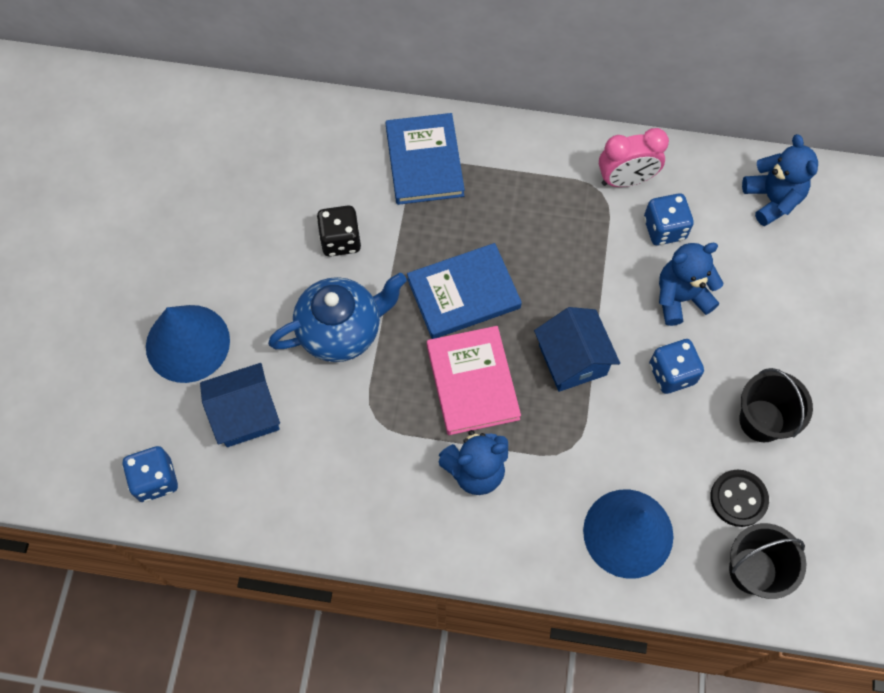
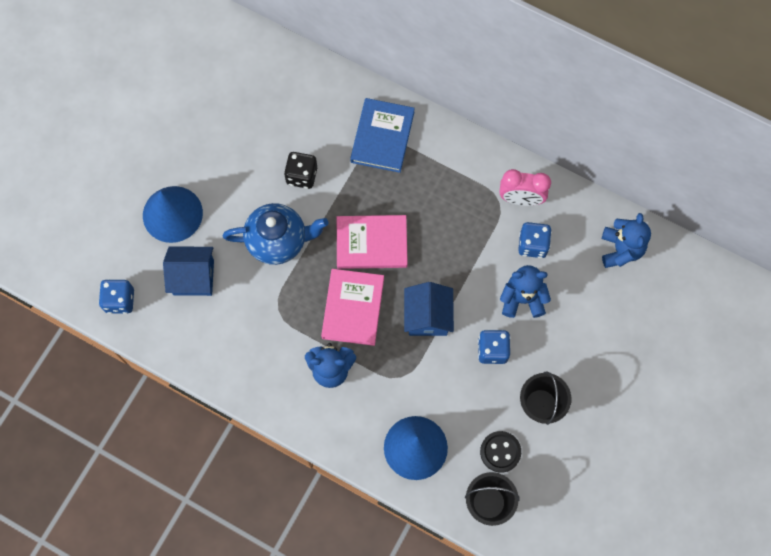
camera: 20 degrees right, 5 degrees up
(463, 294) = (371, 243): blue book -> pink book

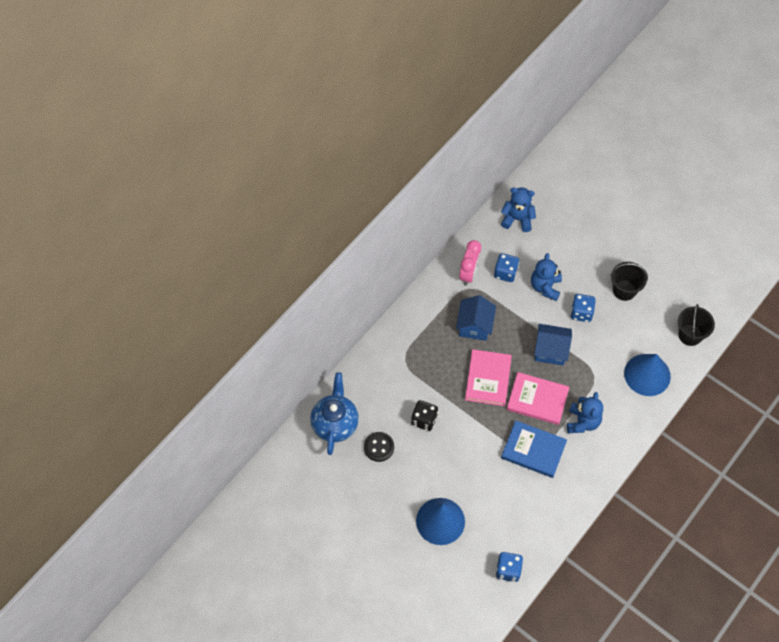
camera: 80 degrees left, 10 degrees down
(193, 277) = (496, 511): blue house -> blue house (474, 326)
(278, 241) = (475, 444): blue teapot -> blue teapot (335, 423)
(382, 137) = (402, 358): blue book -> blue book (533, 450)
(500, 452) = (655, 321): black button -> black button (379, 447)

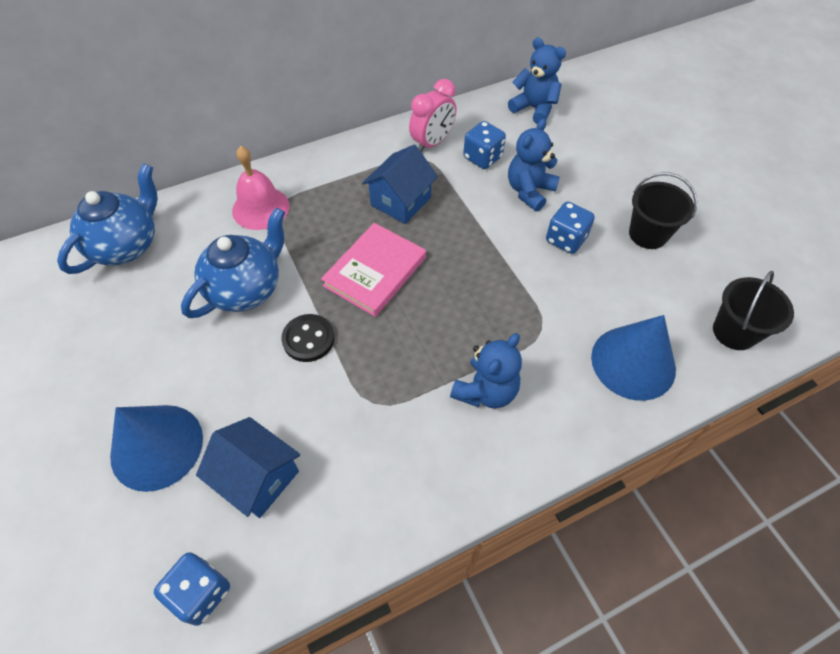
camera: 25 degrees right, 5 degrees down
(379, 447) = (157, 298): black button -> black button (308, 339)
(395, 365) = (260, 208): none -> pink bell
(424, 420) = (246, 289): black dice -> blue teapot
(533, 450) = (379, 400): blue book -> none
(537, 400) = (431, 328): pink book -> none
(550, 350) = (491, 270): blue house -> blue house (258, 477)

